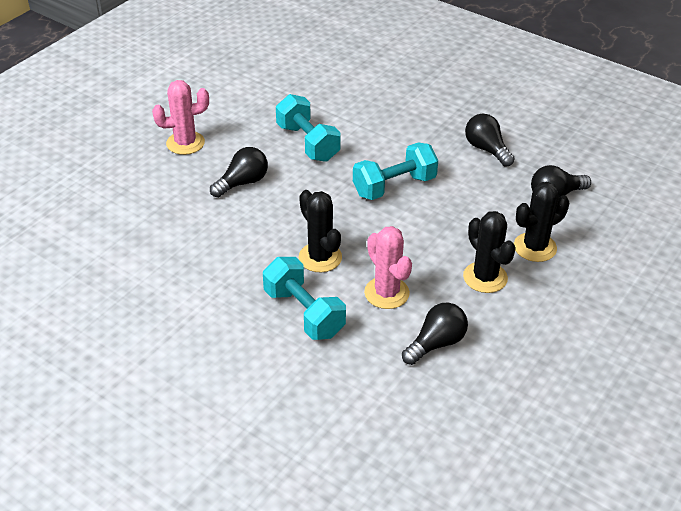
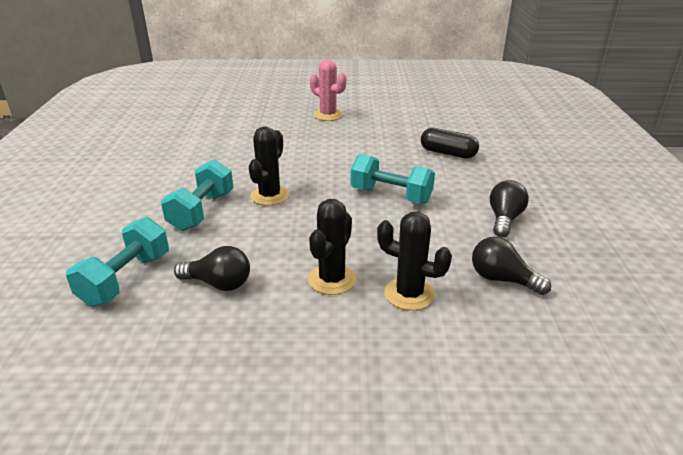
camera: 55 degrees right, 10 degrees down
(242, 183) = (314, 143): black light bulb -> none
(307, 143) = (389, 148): turquoise dumbbell -> turquoise dumbbell (126, 279)
(356, 116) = (448, 153): none -> black capsule
(386, 293) = (259, 237): pink cactus -> none

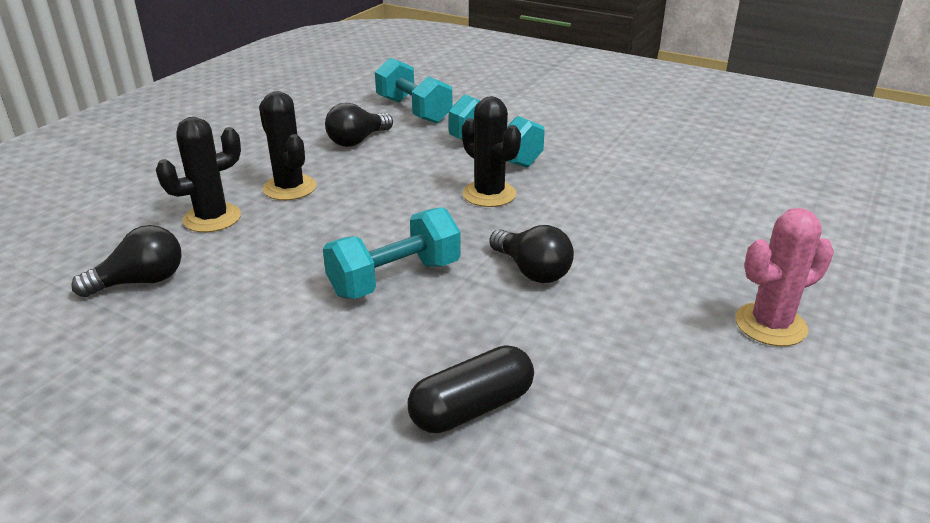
camera: 120 degrees right, 0 degrees up
(504, 219) = (219, 351): black light bulb -> black light bulb (532, 271)

